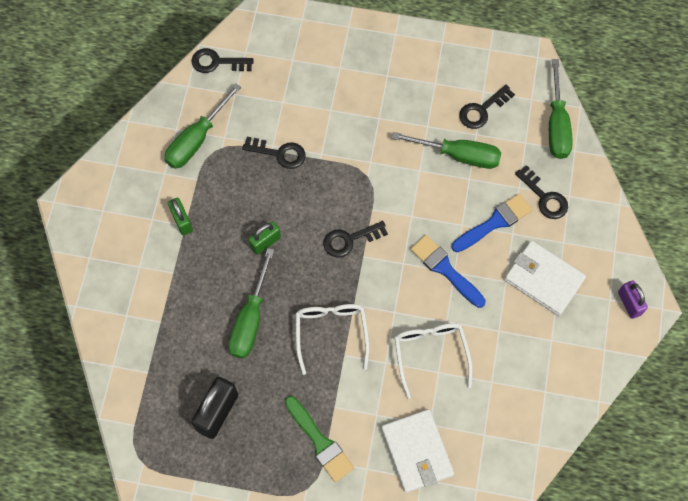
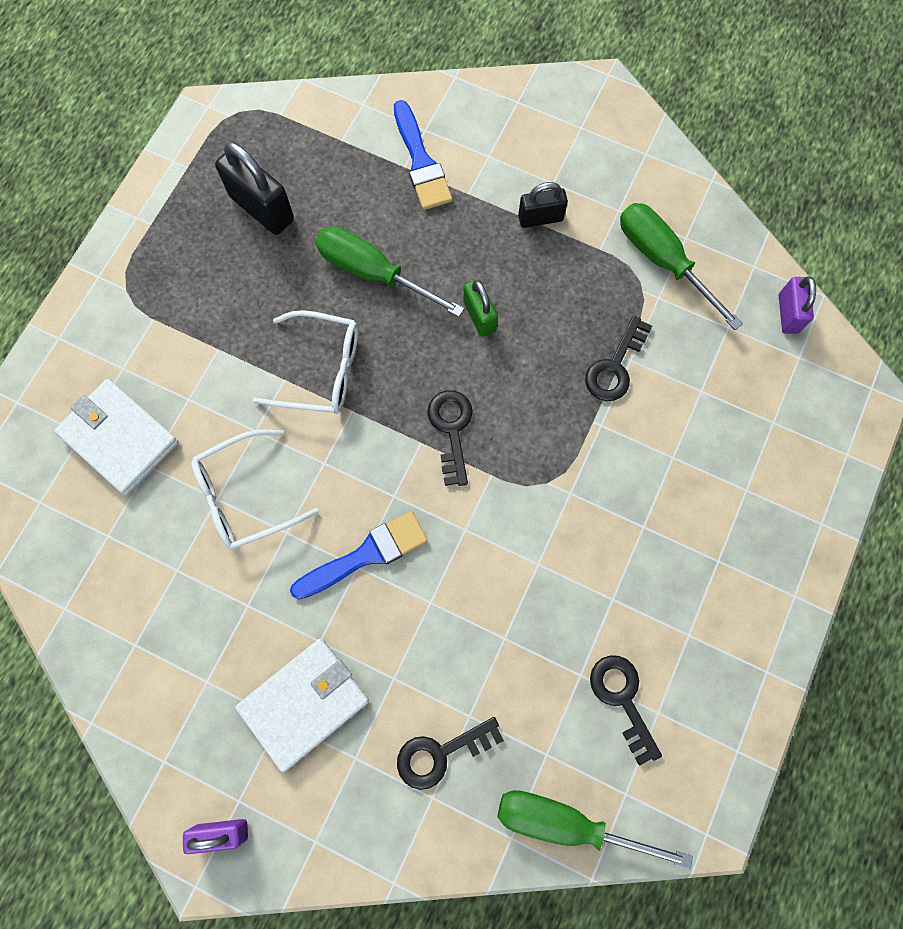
camera: 105 degrees right, 5 degrees up
(182, 221) = (540, 218): green padlock -> black padlock
(217, 62) = (788, 314): black key -> purple padlock
(320, 442) = (179, 319): green brush -> none
(417, 451) = (119, 438): white wallet -> white wallet turned 45 degrees clockwise
(430, 354) = (245, 496): white glasses -> white glasses turned 150 degrees clockwise
(459, 155) = (549, 635): green screwdriver -> none
(494, 222) = (420, 655): blue brush -> blue brush (421, 162)

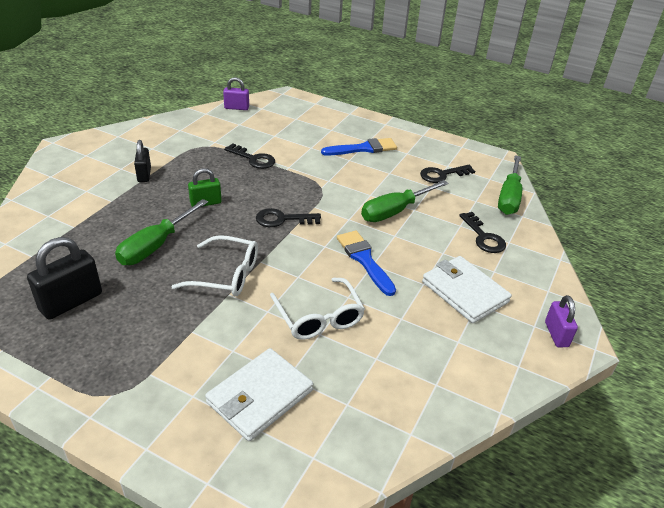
camera: 90 degrees left, 35 degrees down
(320, 370) = (226, 275): white glasses -> white glasses turned 90 degrees clockwise
(421, 162) = (74, 219): blue brush -> blue brush (363, 148)
(662, 260) = (191, 138): green screwdriver -> green screwdriver (394, 211)

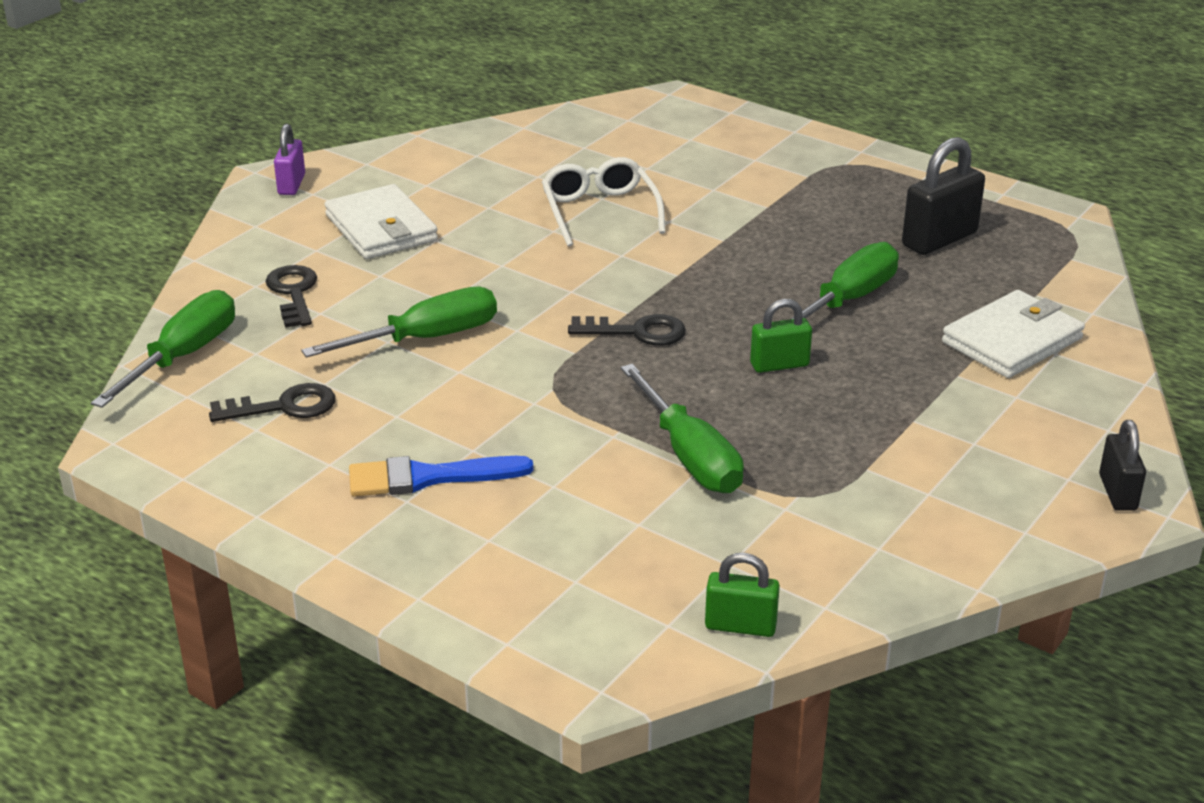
camera: 170 degrees left, 5 degrees down
(144, 175) = (917, 425): black padlock -> black padlock (1117, 492)
(226, 275) = (730, 260): white glasses -> none
(236, 108) = (740, 626): purple padlock -> green padlock
(253, 159) = (690, 457): black key -> green screwdriver
(260, 397) = (680, 155): white wallet -> white wallet (1012, 340)
(364, 260) = (513, 270): blue brush -> none

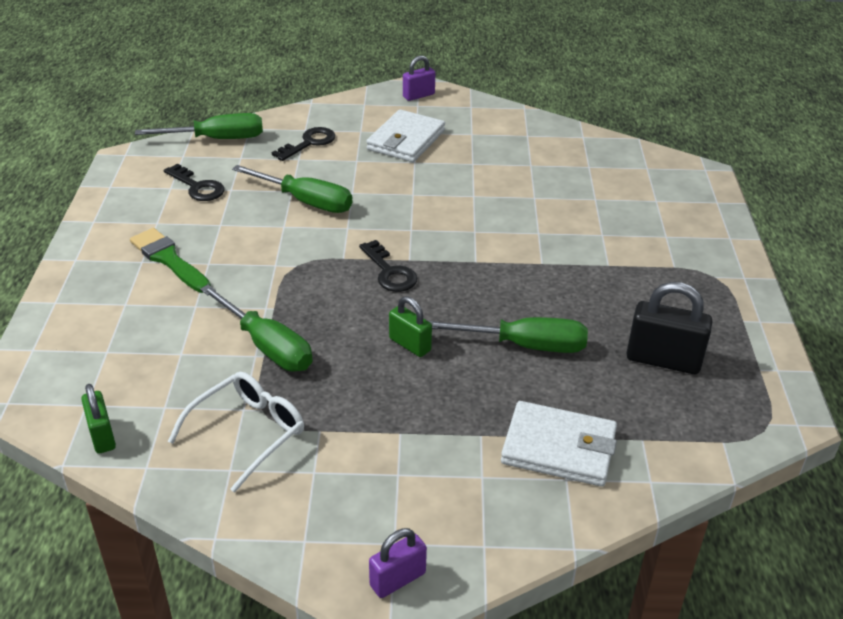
camera: 55 degrees right, 5 degrees up
(428, 477) = (168, 259): blue brush -> green brush
(600, 212) = (516, 203): white glasses -> white glasses (247, 433)
(690, 457) = (268, 347): green screwdriver -> green screwdriver turned 75 degrees counterclockwise
(1117, 492) = (397, 579): black padlock -> purple padlock

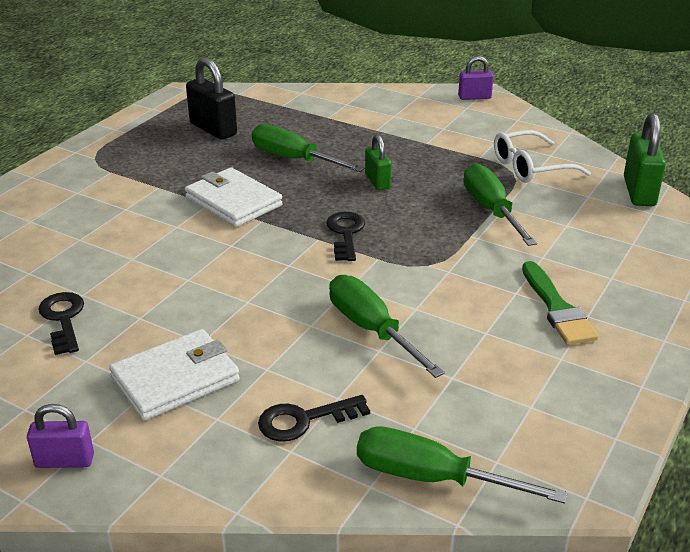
camera: 150 degrees left, 5 degrees down
(102, 436) = (639, 192): green padlock -> green padlock, size x1.62
(197, 187) = (494, 395): black key -> black key (63, 319)
(559, 448) = (335, 114): white wallet -> white wallet (233, 201)

